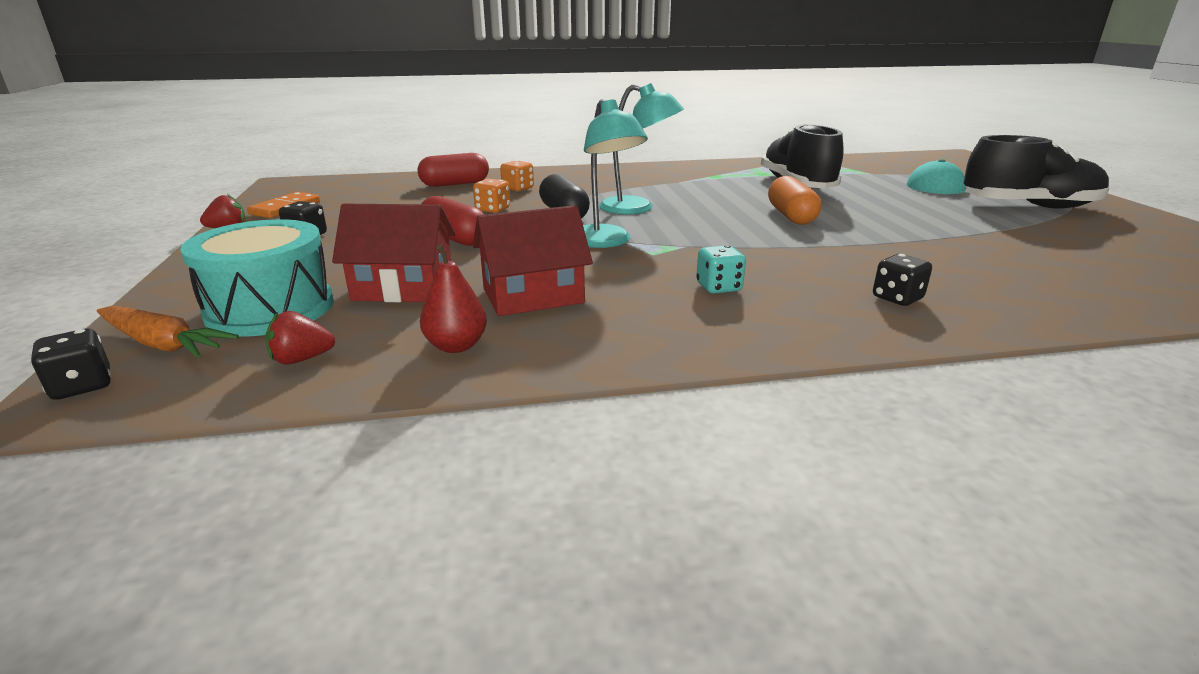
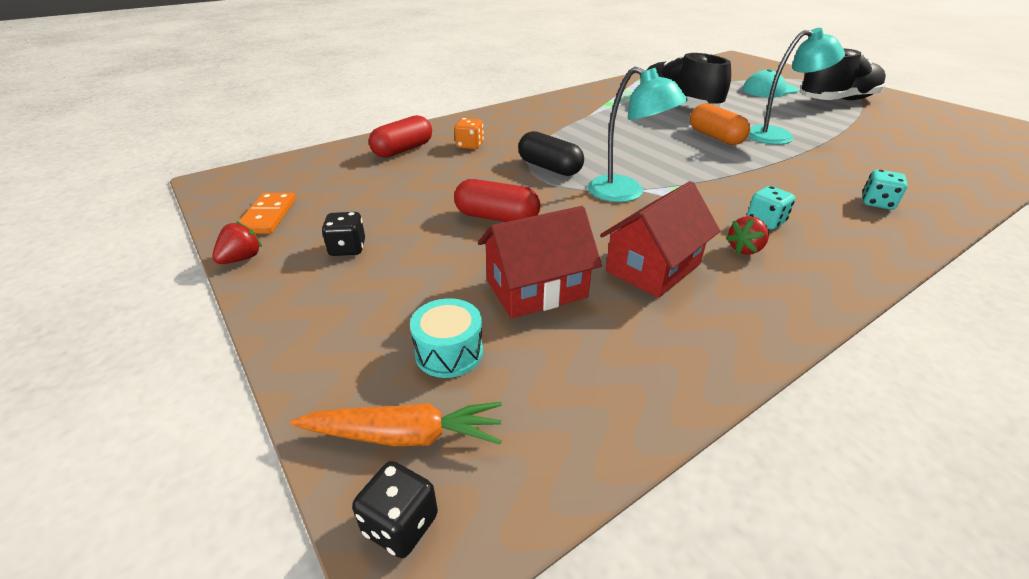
camera: 25 degrees left, 10 degrees up
(270, 309) = (449, 352): turquoise drum -> turquoise drum, size x0.54
(302, 359) = (570, 403): red strawberry -> red strawberry (745, 249)
(456, 346) = (673, 341): red pear -> none
(492, 210) = (483, 175): orange dice -> none
(637, 208) = (598, 150): turquoise lamp -> turquoise lamp (778, 136)
(897, 298) = (877, 203): black dice -> turquoise dice

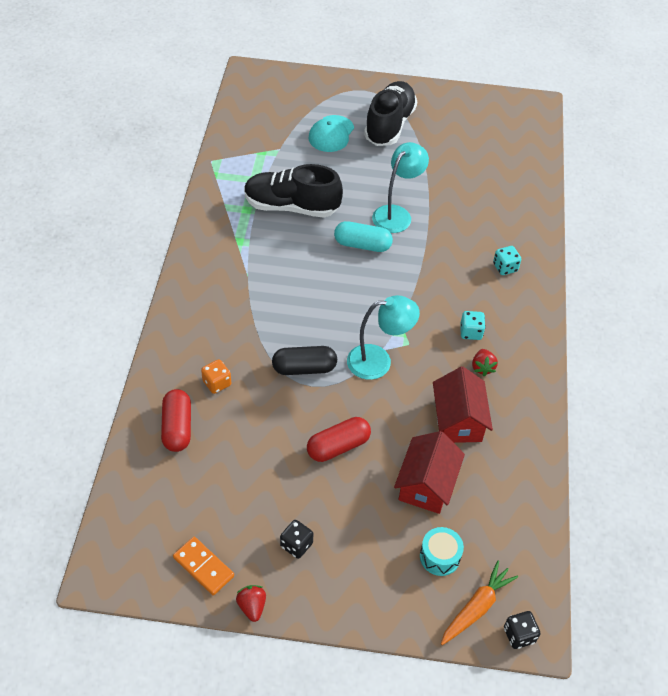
camera: 50 degrees left, 15 degrees up
(715, 137) = (362, 245): orange capsule -> turquoise capsule

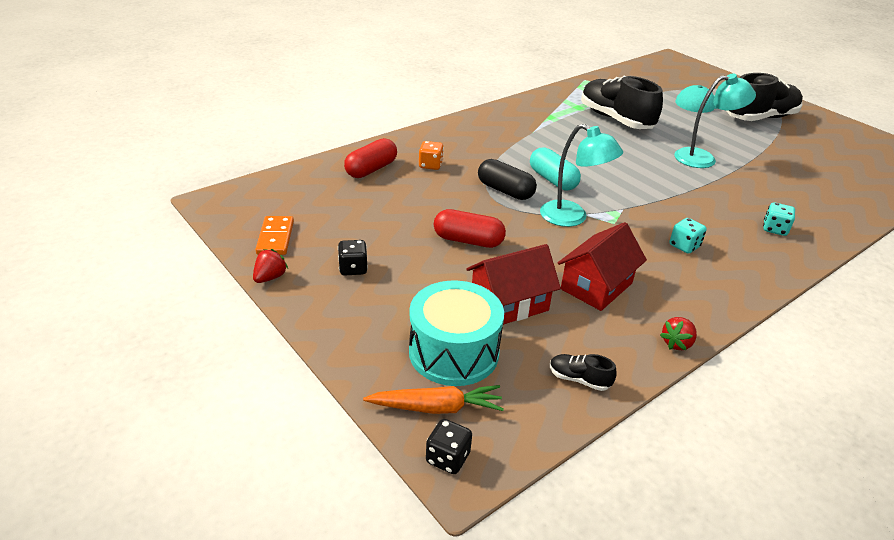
camera: 45 degrees right, 15 degrees down
(362, 245) = (648, 159): turquoise capsule -> turquoise capsule (552, 180)
(439, 557) = (453, 352): turquoise drum -> turquoise drum, size x1.85
(482, 367) = (667, 270): red strawberry -> red strawberry (677, 343)
(523, 511) = (579, 379): none -> black shoe

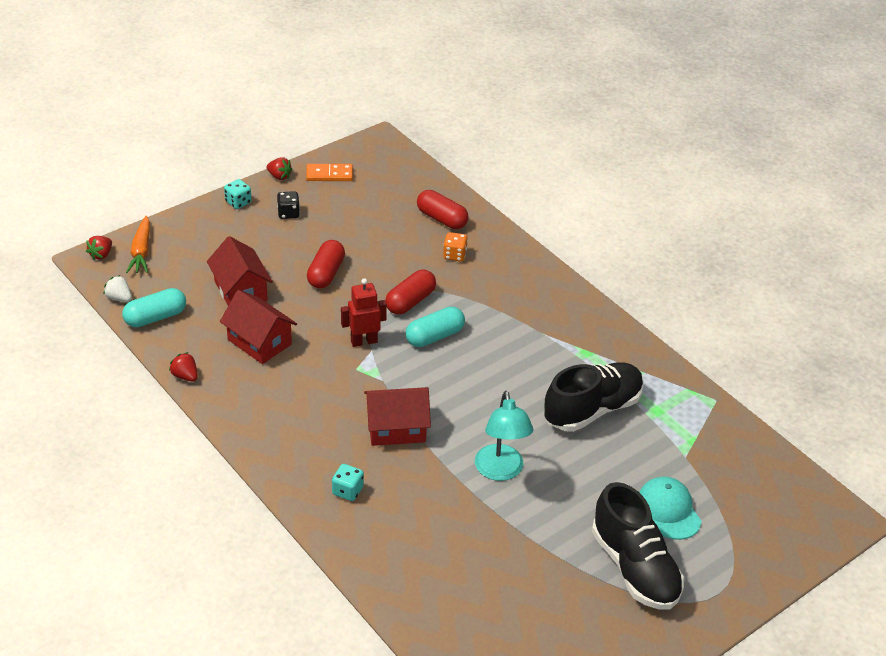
camera: 90 degrees right, 5 degrees up
(447, 458) = (101, 255): black dice -> red strawberry
(453, 352) = (190, 260): turquoise drum -> none
(505, 191) = (410, 301): black capsule -> red capsule
(548, 423) = (119, 298): none -> white strawberry
(572, 218) = (364, 341): turquoise lamp -> red robot
(579, 379) = (155, 317): black shoe -> turquoise capsule
(682, 203) = (396, 428): none -> red house
(684, 246) = (317, 411): turquoise dice -> turquoise dice (238, 202)

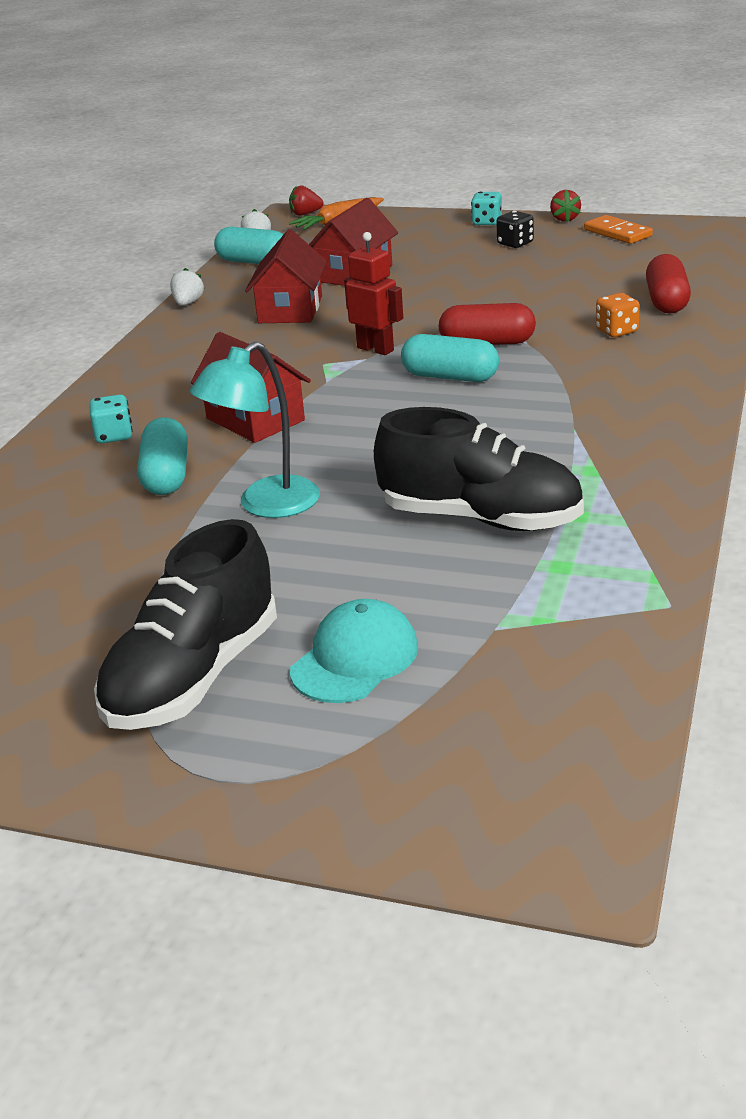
camera: 60 degrees right, 10 degrees down
(185, 376) = (188, 303): red strawberry -> white strawberry
(326, 274) = (453, 292): red capsule -> none
(424, 492) = (166, 476): none -> turquoise capsule

